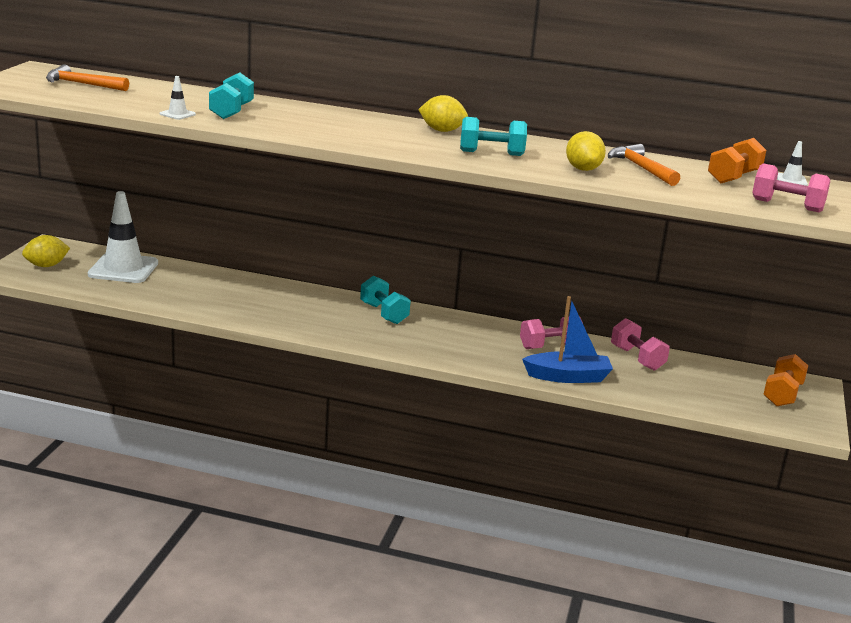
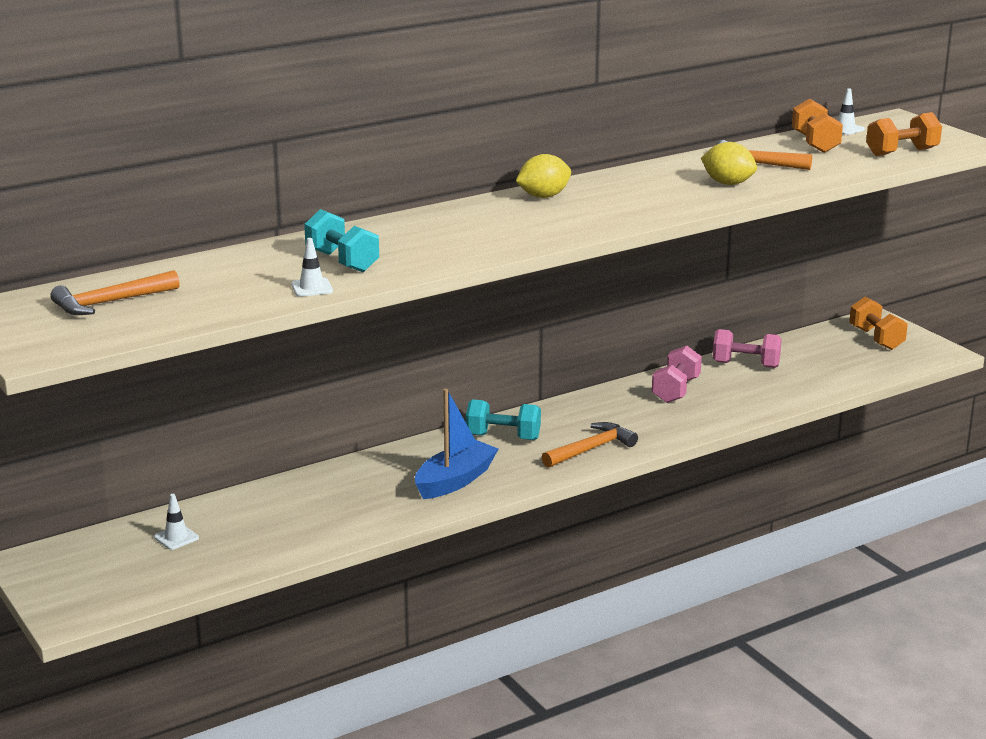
camera: 45 degrees left, 0 degrees up
(46, 266) = (88, 583): yellow lemon -> none
(123, 269) = (176, 537): white traffic cone -> white traffic cone, size x0.42
(416, 345) = (591, 449): none -> orange hammer
(491, 153) = (639, 200): turquoise dumbbell -> none
(568, 377) = (741, 408): blue boat -> blue boat (455, 480)
(787, 205) = (902, 152): pink dumbbell -> orange dumbbell

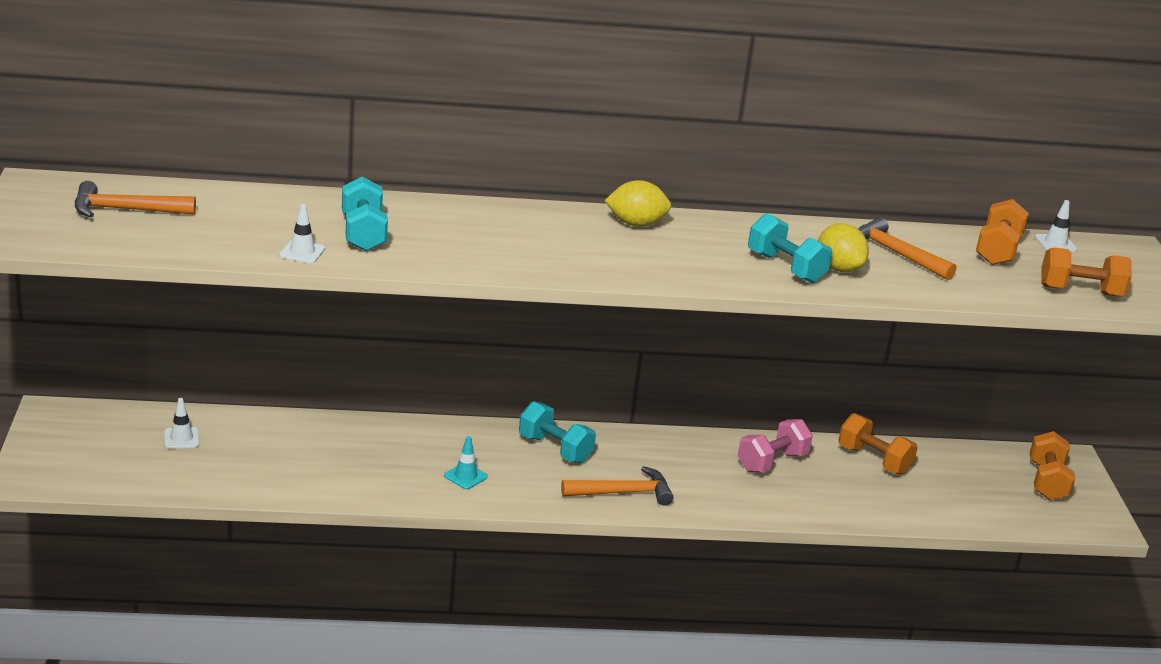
camera: 25 degrees right, 5 degrees up
(455, 480) = (465, 476): blue boat -> turquoise traffic cone
(691, 193) = (786, 267): none -> turquoise dumbbell
(745, 365) = (873, 460): pink dumbbell -> orange dumbbell

